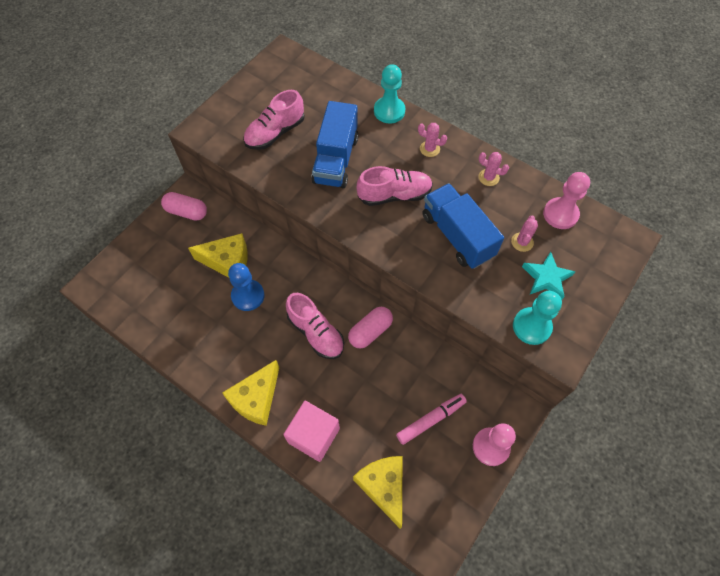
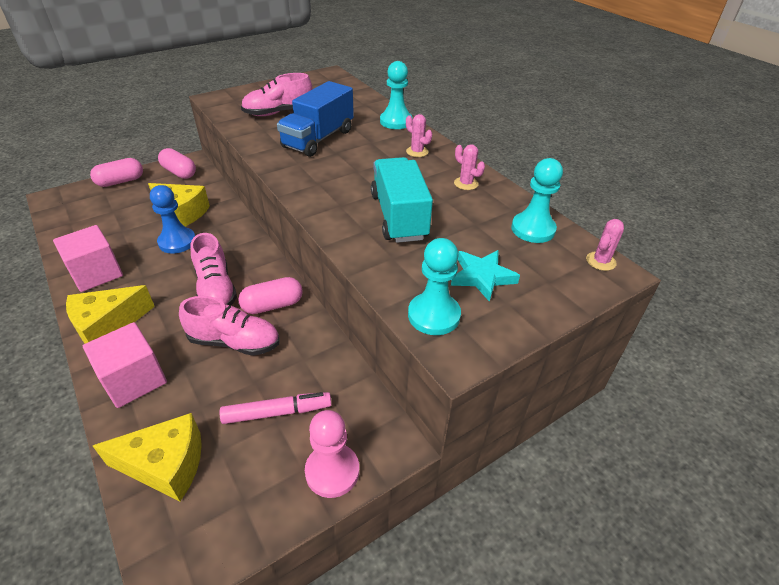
camera: 20 degrees right, 20 degrees down
(139, 243) = (120, 181): none -> pink capsule
(205, 354) = (96, 273): none -> pink cube
(383, 487) = (165, 465): yellow cheese -> yellow cheese turned 90 degrees clockwise
(394, 195) = (355, 173): pink shoe -> pink shoe (234, 342)
(457, 236) = (399, 216): blue truck -> turquoise truck
(522, 242) = (471, 239): pink cactus -> pink cactus (600, 261)
(560, 214) = (533, 229): pink pawn -> turquoise pawn

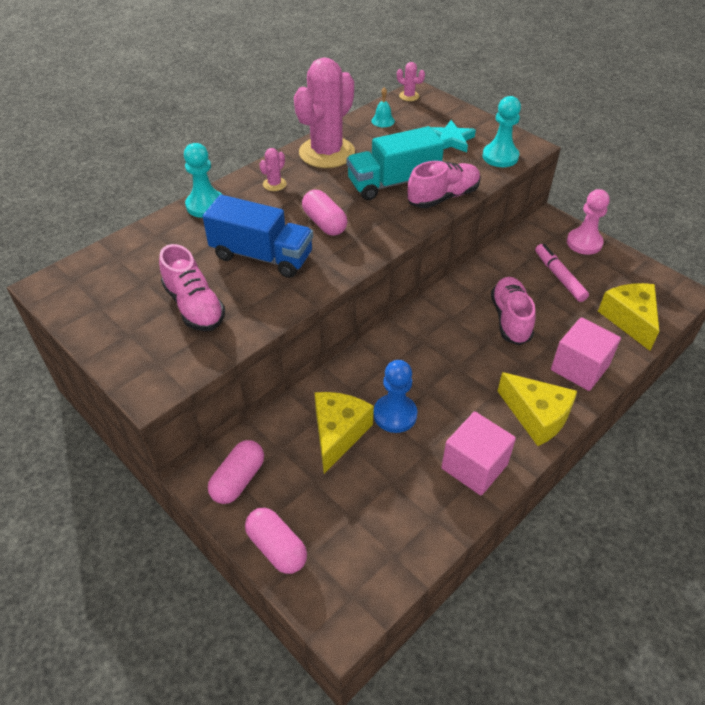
camera: 100 degrees left, 5 degrees up
(216, 289) = (455, 353): pink shoe -> pink shoe (443, 197)
(273, 305) = (458, 307): pink capsule -> pink capsule (324, 223)
(466, 183) = (327, 153): pink cactus -> pink cactus, size x2.50
(533, 229) = (383, 121): turquoise pawn -> turquoise bell

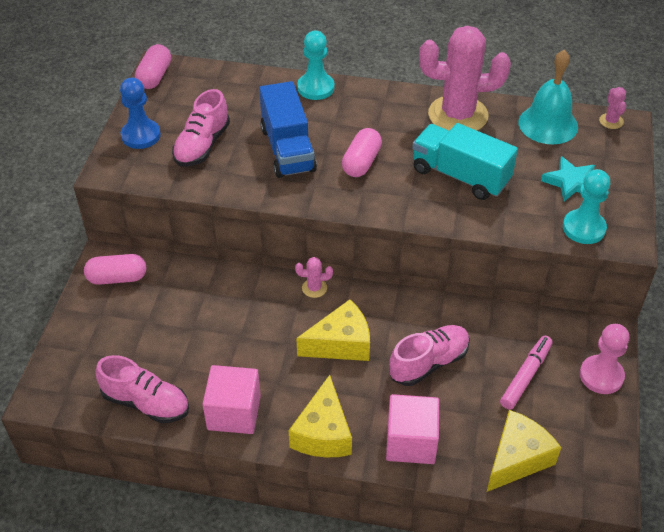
camera: 55 degrees right, 0 degrees up
(274, 184) = (381, 109): pink cactus -> pink cactus (314, 288)
(277, 548) = (76, 330): pink capsule -> pink capsule (154, 76)
(338, 433) = (201, 311): yellow cheese -> yellow cheese (341, 344)
(383, 121) = (548, 124): turquoise bell -> turquoise bell, size x2.21
(395, 414) = (247, 336): blue pawn -> blue pawn (141, 135)
(443, 197) = (474, 217): pink shoe -> pink shoe (146, 403)

